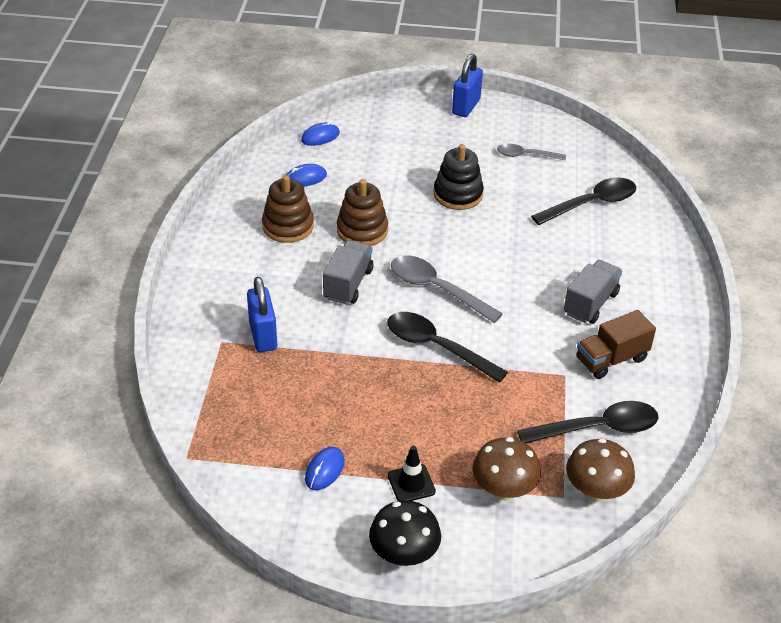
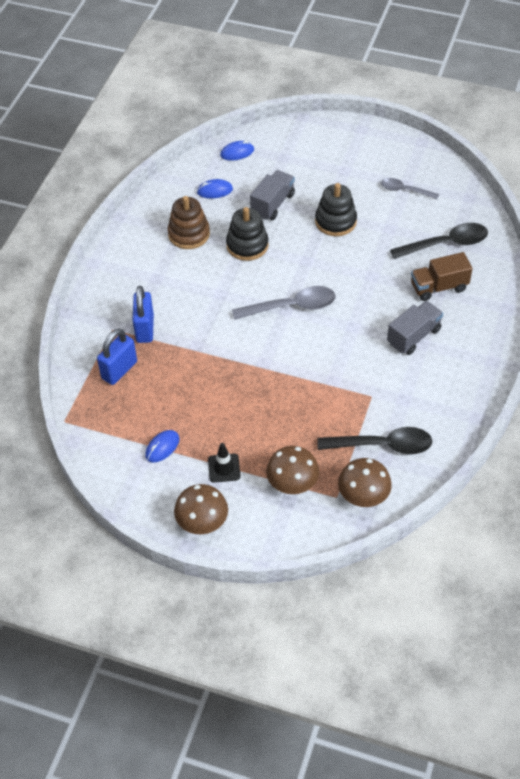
camera: 15 degrees right, 10 degrees up
(348, 284) = (222, 292): grey truck -> grey truck (272, 204)
(362, 230) = (247, 245): brown stacking toy -> black stacking toy
(404, 555) = (202, 523): black mushroom -> brown mushroom
(436, 289) = (291, 306): grey spoon -> grey spoon turned 120 degrees clockwise
(436, 347) = (276, 357): black spoon -> none
(466, 107) = (368, 136): blue padlock -> blue padlock (119, 370)
(611, 359) = (414, 388): brown truck -> brown truck (439, 287)

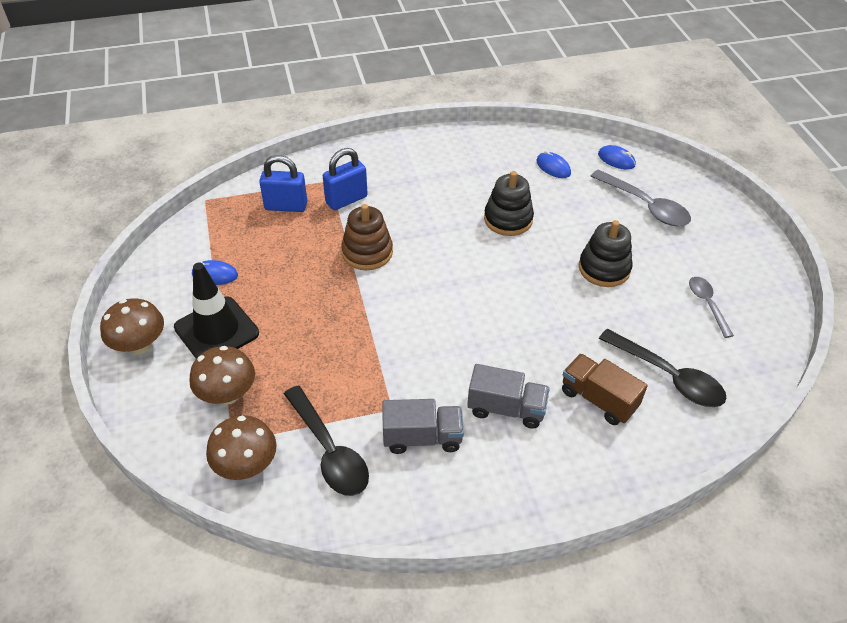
camera: 55 degrees right, 5 degrees down
(189, 234) = (483, 175): brown stacking toy -> brown stacking toy (367, 252)
(224, 468) = (216, 330): black traffic cone -> black traffic cone, size x1.88
(272, 204) = (578, 212): grey truck -> grey truck (422, 437)
(291, 306) = (459, 287): grey spoon -> grey spoon (645, 206)

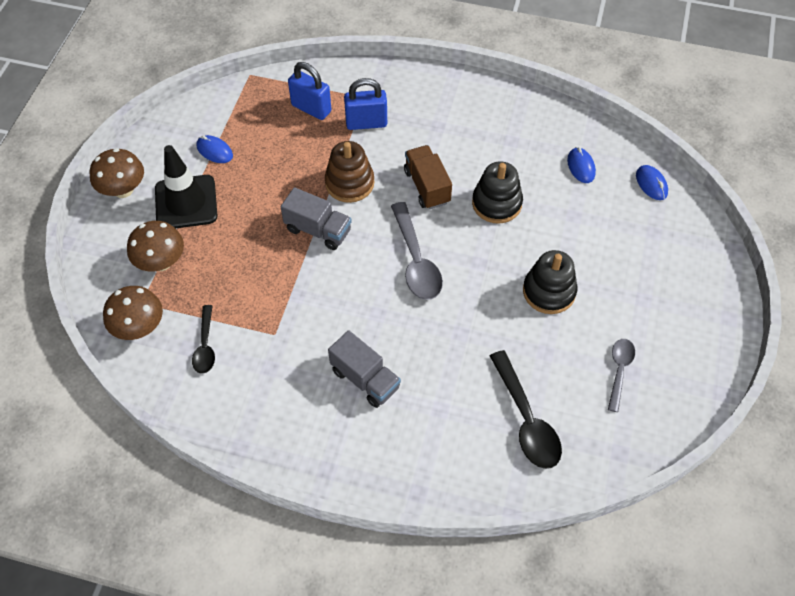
camera: 30 degrees right, 10 degrees up
(329, 451) = (205, 346): black spoon -> black spoon, size x0.61
(422, 437) = (282, 370): grey truck -> grey truck (318, 230)
(598, 399) = (448, 409): brown truck -> brown truck (427, 186)
(645, 206) = (641, 246): grey spoon -> grey spoon (416, 261)

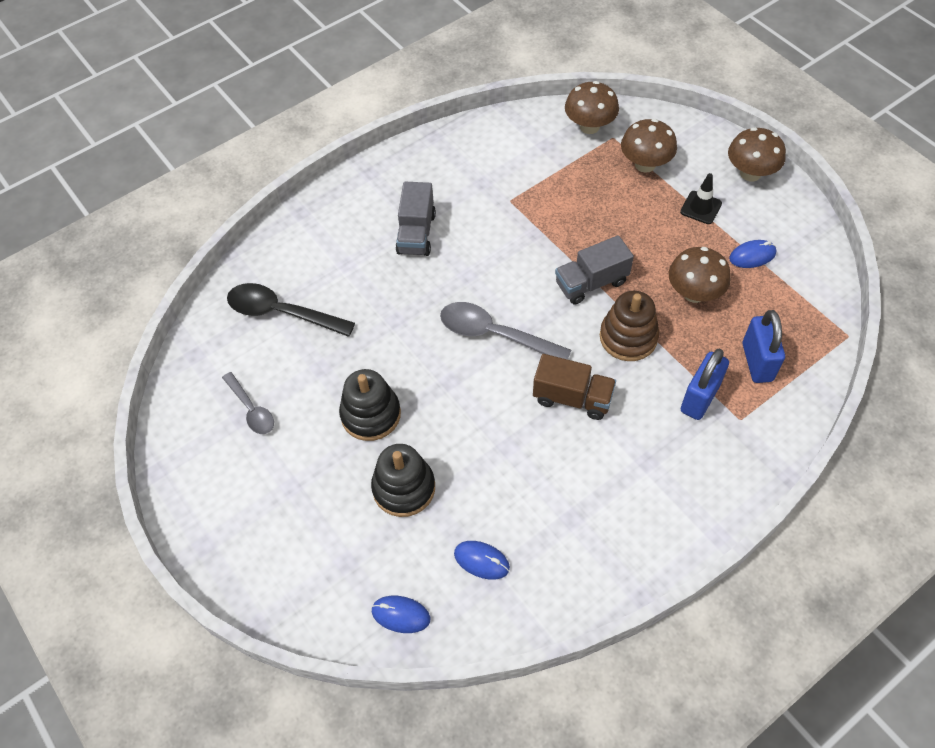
camera: 130 degrees right, 0 degrees up
(186, 202) = (701, 208): black traffic cone -> black traffic cone, size x0.53
(205, 346) = (537, 155): black spoon -> none
(278, 167) = (694, 293): none -> brown mushroom
(311, 108) = (757, 362): blue padlock -> blue padlock turned 75 degrees counterclockwise
(365, 379) = (416, 233): grey truck -> grey truck turned 75 degrees counterclockwise
(496, 203) = (502, 444): black stacking toy -> black stacking toy (404, 488)

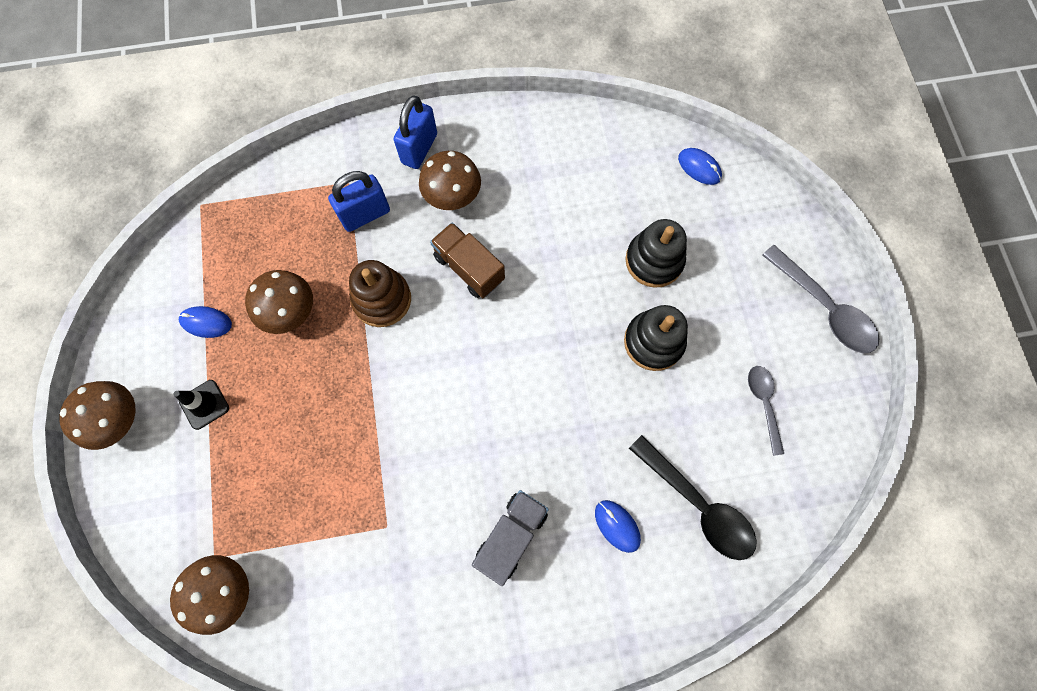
camera: 155 degrees left, 15 degrees up
(481, 561) = (619, 176): blue mouse -> blue mouse (617, 526)
(494, 334) = (499, 366): grey spoon -> grey spoon (824, 308)
(591, 283) = (374, 374): grey truck -> none
(645, 164) = (212, 495): brown mushroom -> brown mushroom (452, 196)
(757, 362) = (293, 221): blue padlock -> blue padlock (419, 149)

